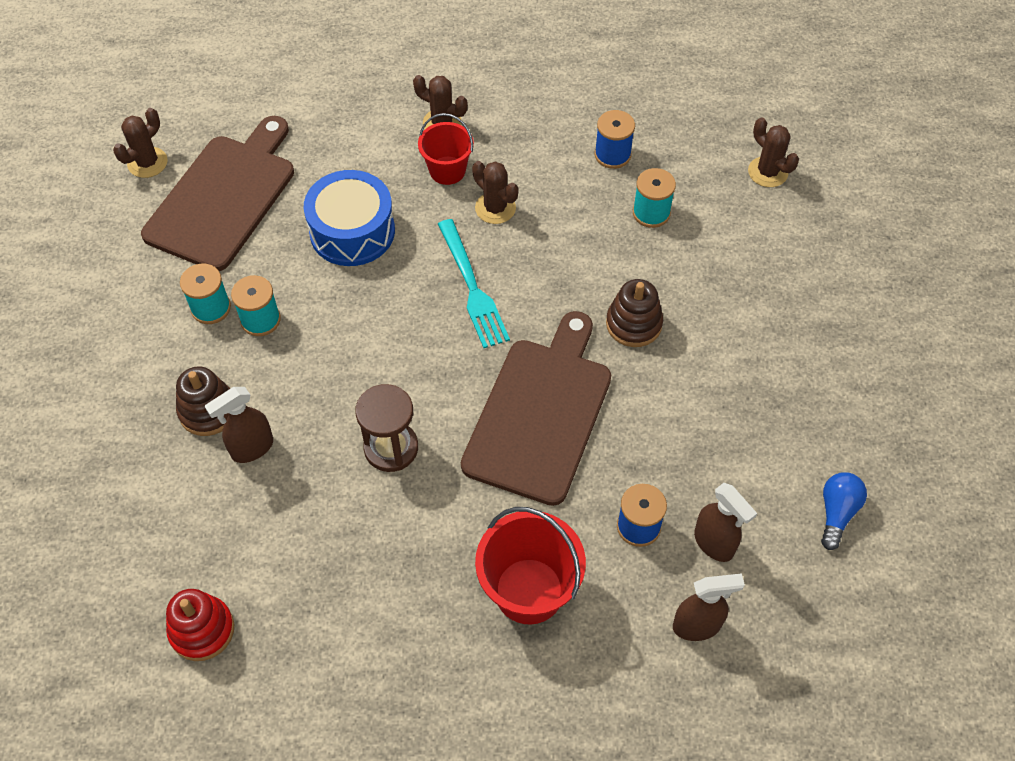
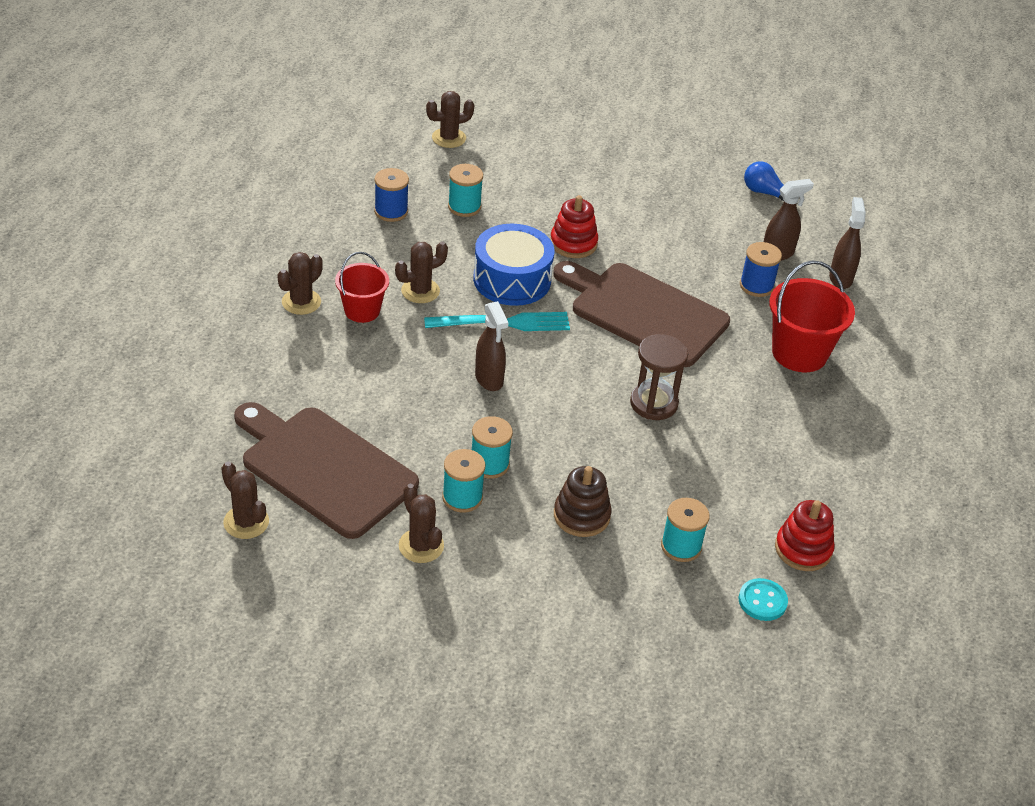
camera: 80 degrees left, 15 degrees down
(120, 596) = (762, 601): none -> turquoise button
(143, 290) = (421, 546): none -> brown cactus
(183, 507) = (681, 546): none -> turquoise spool
(252, 448) = (631, 491): brown spray bottle -> brown spray bottle (489, 379)
(352, 231) = (408, 385): blue drum -> blue drum (512, 279)
(633, 324) = (573, 243): brown stacking toy -> red stacking toy

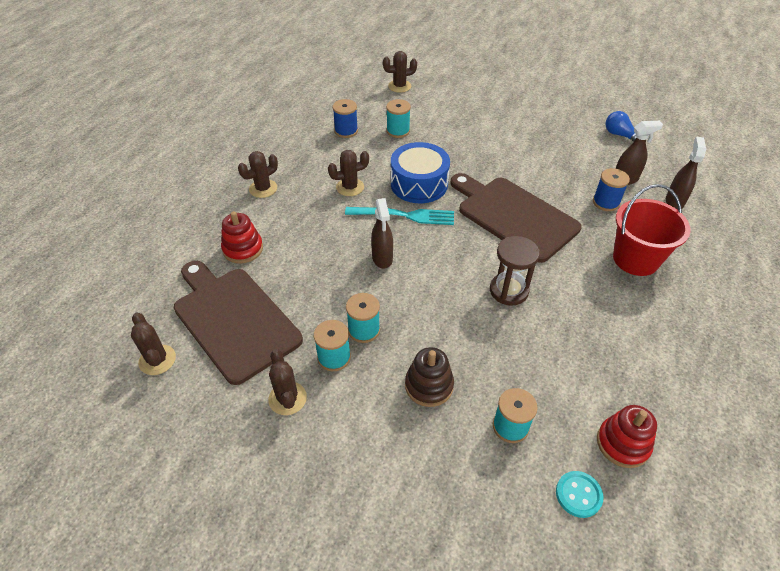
camera: 15 degrees right, 5 degrees up
(362, 310) = (304, 198): red bucket -> none
(573, 243) = (470, 161): red stacking toy -> red stacking toy (243, 249)

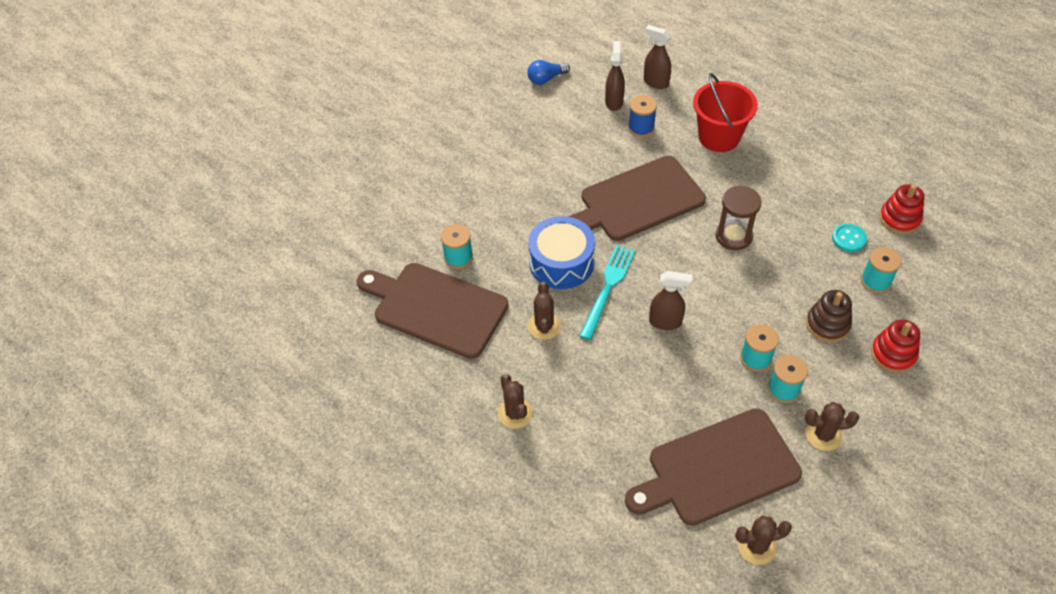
camera: 70 degrees left, 5 degrees up
(243, 249) = (614, 448): red stacking toy -> red stacking toy (893, 354)
(346, 131) = (436, 308): blue spool -> brown cutting board
(399, 86) = (366, 233): brown cactus -> none
(578, 495) = (937, 260): turquoise button -> turquoise button (848, 238)

